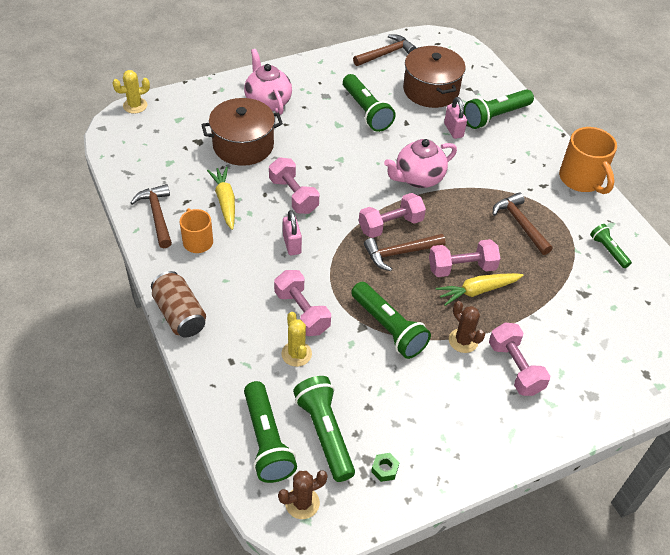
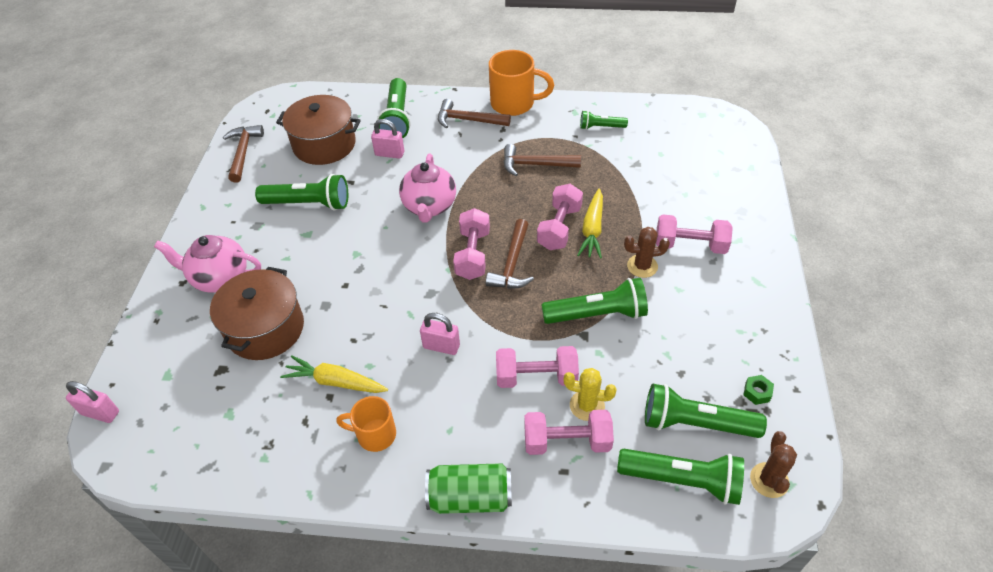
camera: 55 degrees left, 0 degrees up
(135, 106) = (100, 413): yellow cactus -> pink padlock
(157, 215) = (303, 461): brown hammer -> brown hammer (468, 120)
(179, 315) = (470, 497): brown can -> green can
(293, 195) = (375, 315): pink dumbbell -> pink dumbbell (567, 441)

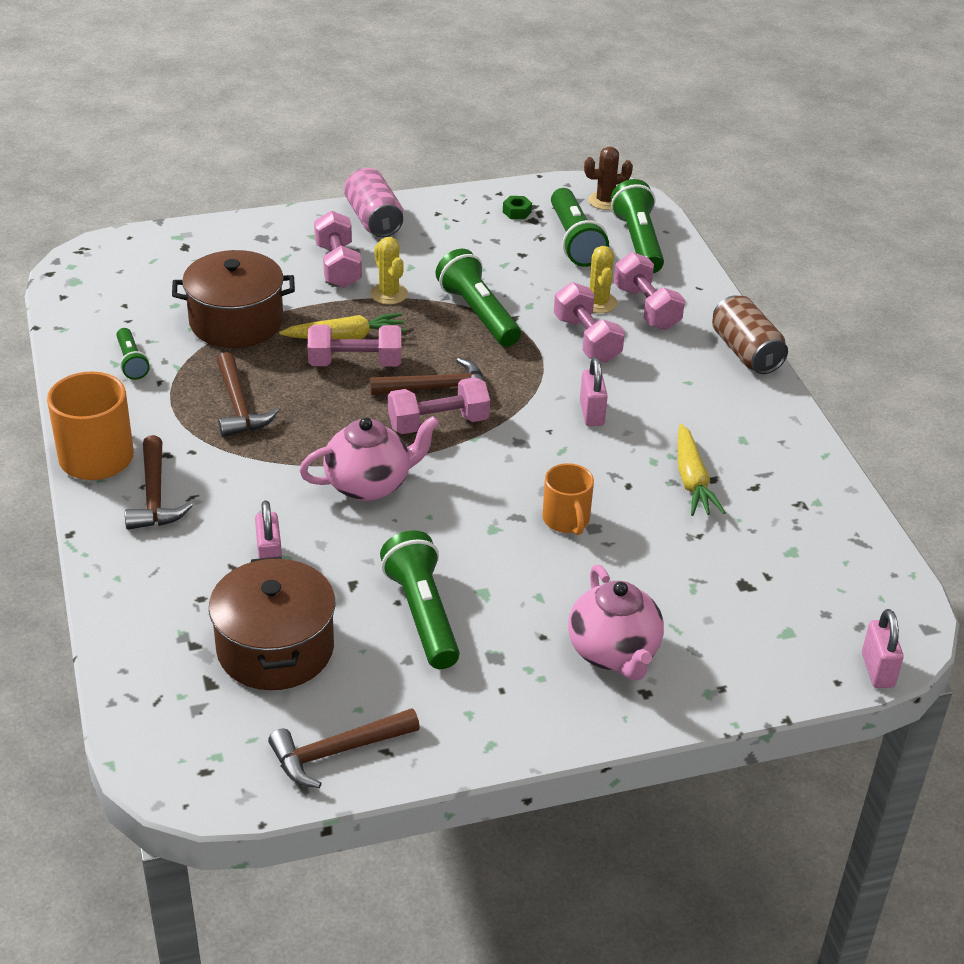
camera: 115 degrees left, 10 degrees down
(265, 329) = (663, 569): brown pot -> brown pot (236, 321)
(375, 434) = (731, 430): orange mug -> orange mug (566, 520)
(397, 118) = (175, 580): green flashlight -> none
(470, 497) = (746, 352): green can -> brown can
(642, 266) = (389, 294): brown cactus -> yellow cactus
(758, 283) = (374, 220): none -> pink can

